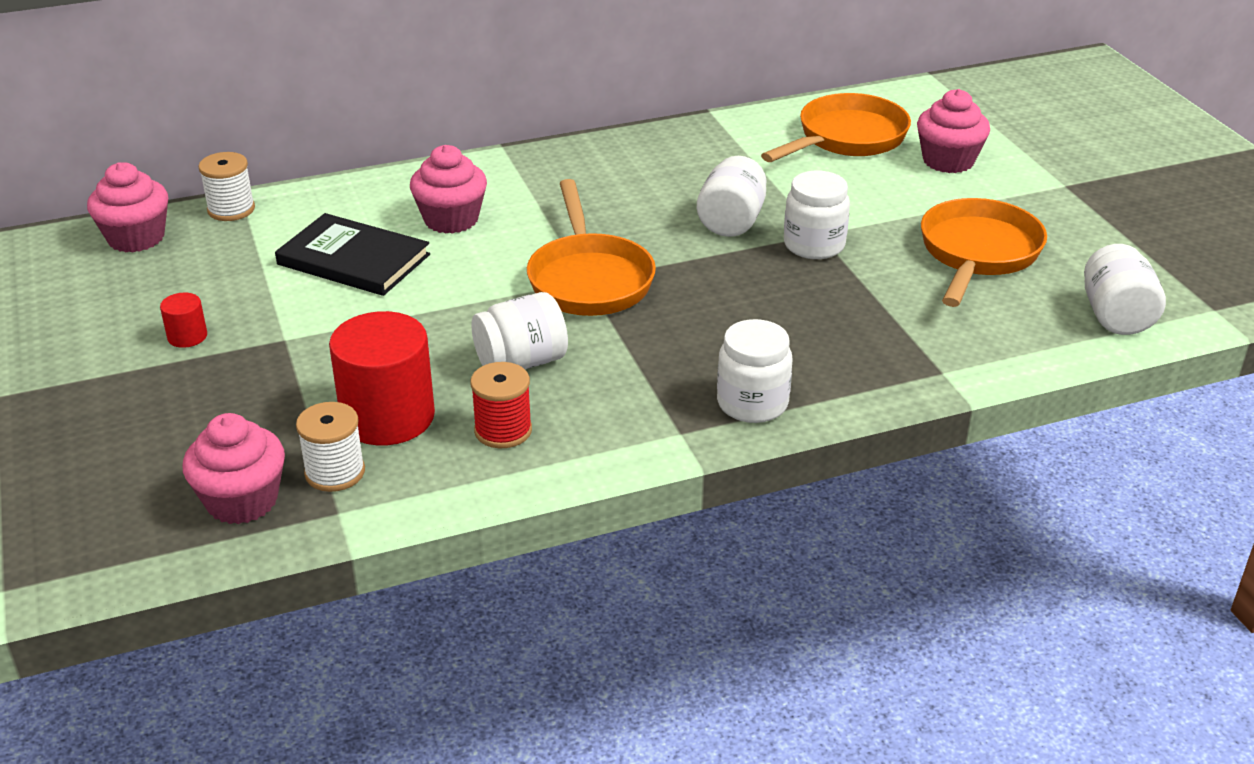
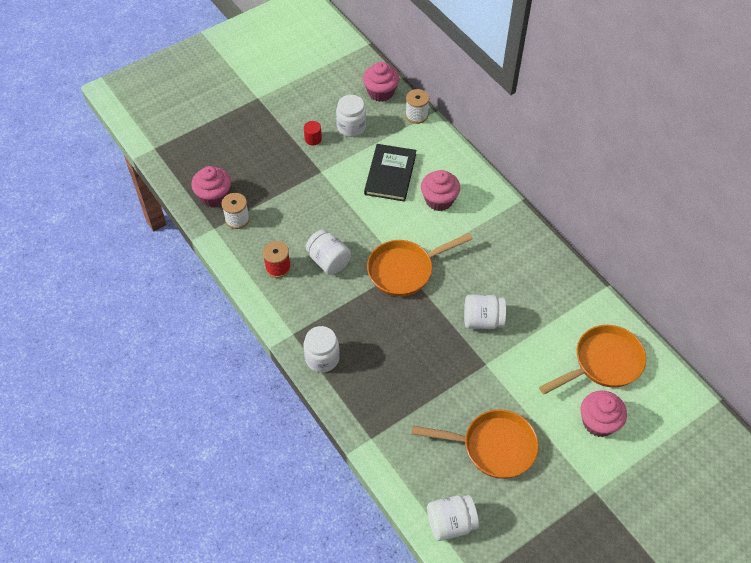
camera: 75 degrees right, 20 degrees up
(387, 417) = (277, 225): red cylinder -> none
(814, 245) = (472, 363): white jar -> white jar (351, 127)
(846, 138) = (603, 363): orange pan -> orange pan turned 60 degrees counterclockwise

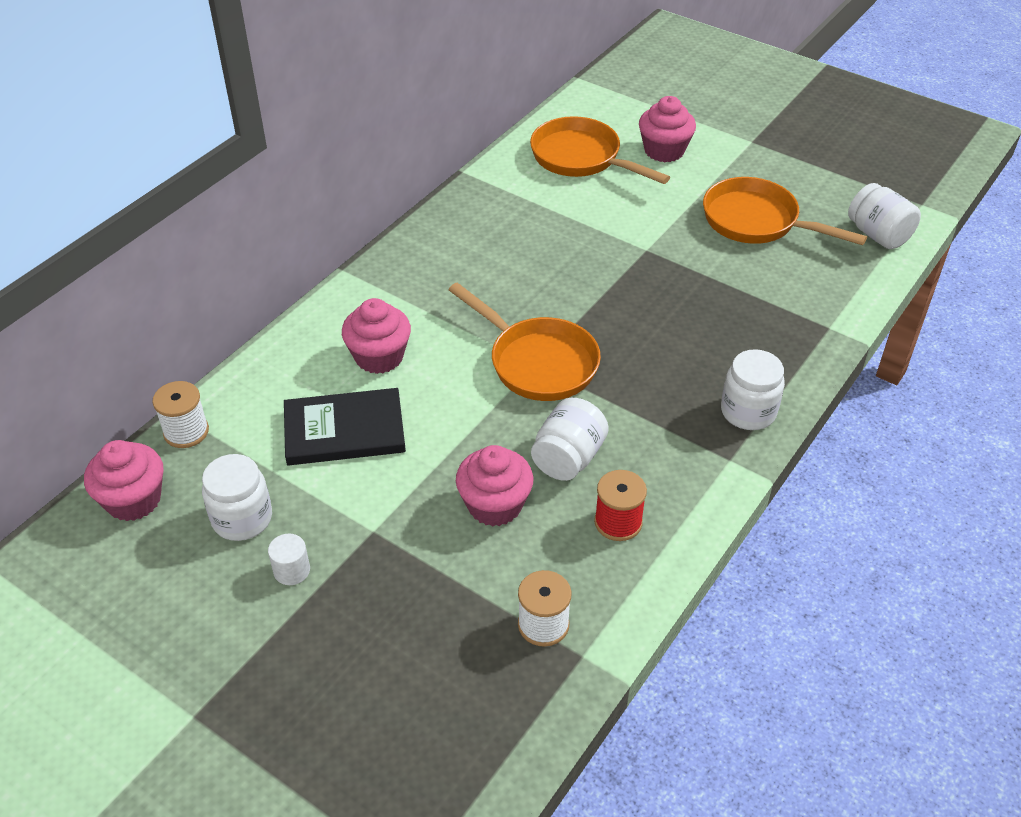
camera: 110 degrees left, 10 degrees down
(214, 196) = (504, 689): pink cupcake -> pink cupcake (494, 505)
(313, 139) = (291, 570): red cylinder -> white cylinder
(482, 320) = (580, 265): white jar -> none
(493, 447) = (757, 222): orange pan -> orange pan turned 45 degrees counterclockwise

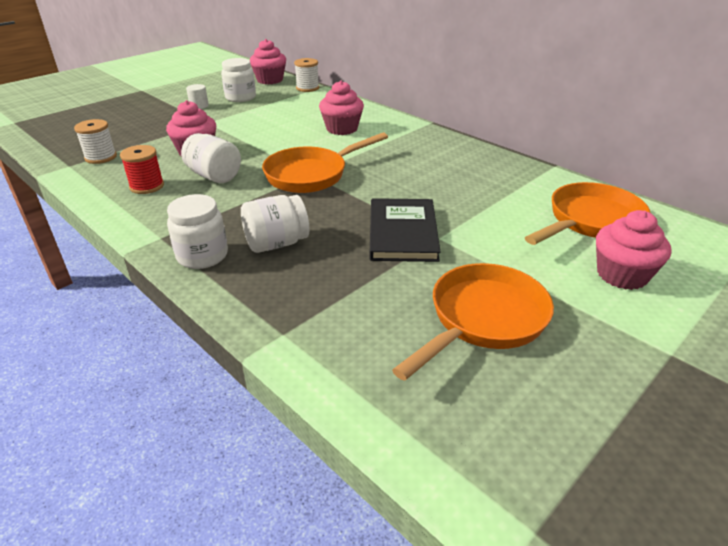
camera: 100 degrees right, 10 degrees down
(344, 430) = (285, 118): black book -> black book (402, 233)
(878, 235) = (449, 436): white jar -> white jar (276, 243)

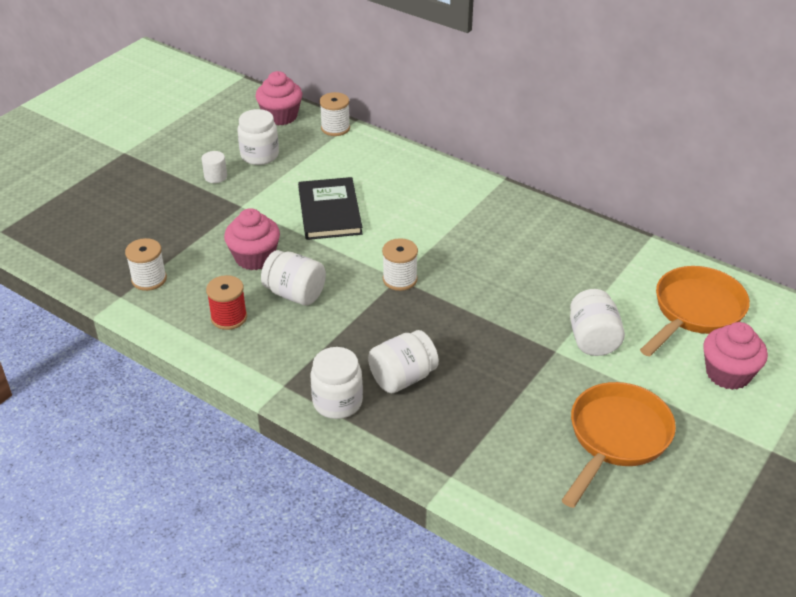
camera: 10 degrees left, 5 degrees up
(311, 175) = (400, 279): orange pan -> white spool
(342, 129) = (405, 201): pink cupcake -> none
(402, 233) = (519, 349): black book -> black book (329, 211)
(479, 232) = (593, 339): none -> white jar

